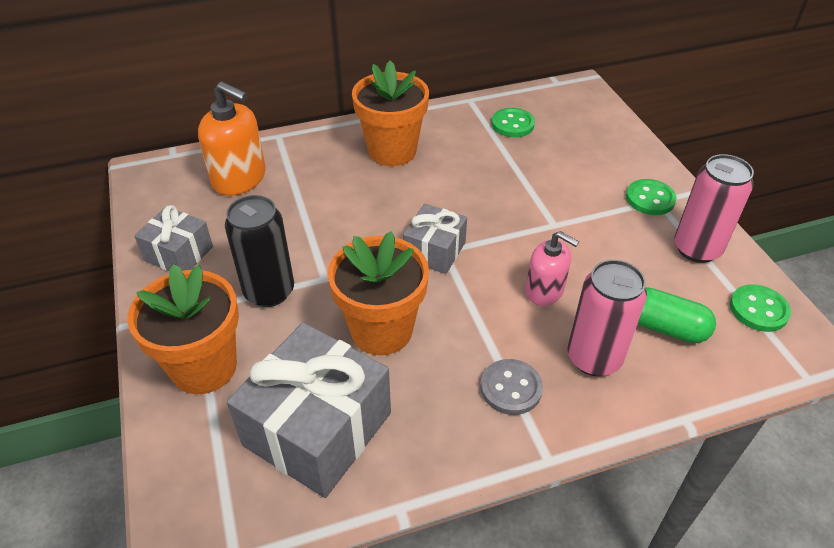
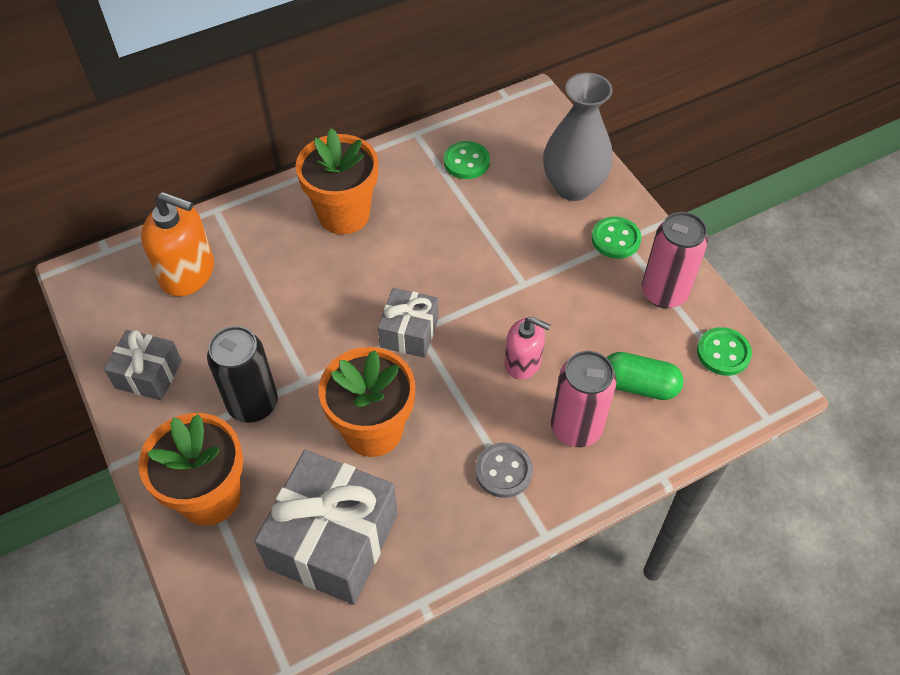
camera: 10 degrees left, 10 degrees up
(611, 153) = (573, 186): none -> grey vase

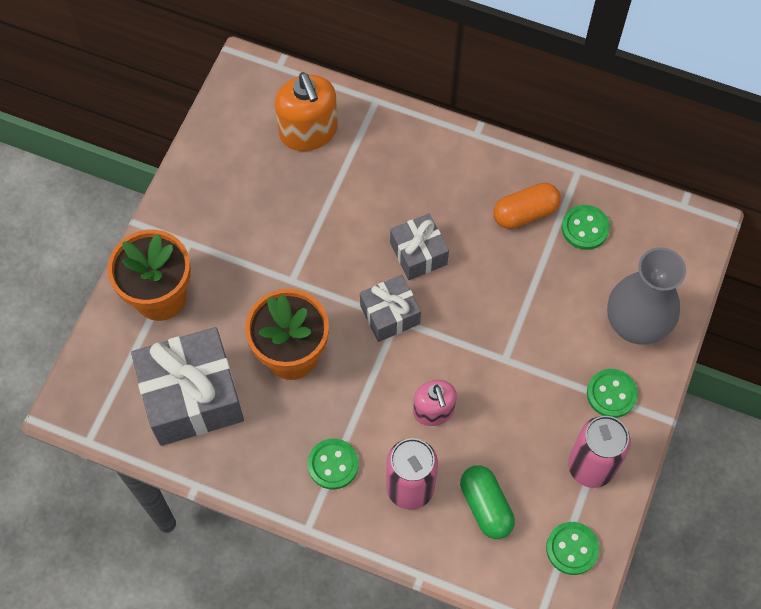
camera: 50 degrees right, 10 degrees up
(148, 374) = (211, 181): grey gift -> grey gift (418, 254)
(253, 404) = (245, 264): black can -> none
(344, 214) = (452, 186): orange flower pot -> none
(416, 187) = (525, 213): none -> orange capsule
(503, 471) = (333, 464): grey button -> green button

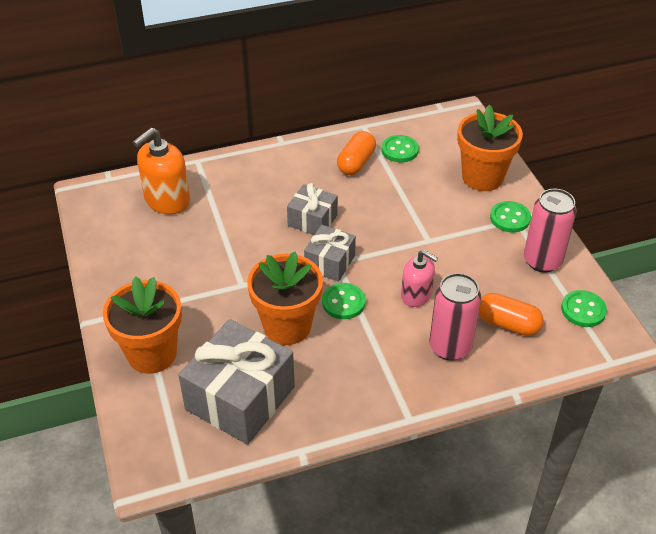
camera: 40 degrees left, 20 degrees down
(308, 131) = (167, 200): orange soap dispenser -> orange soap dispenser turned 105 degrees clockwise
(333, 464) = (385, 369): green button -> green button (343, 302)
(486, 506) = (507, 324): green capsule -> orange capsule
(635, 324) = (482, 177): grey vase -> orange flower pot

